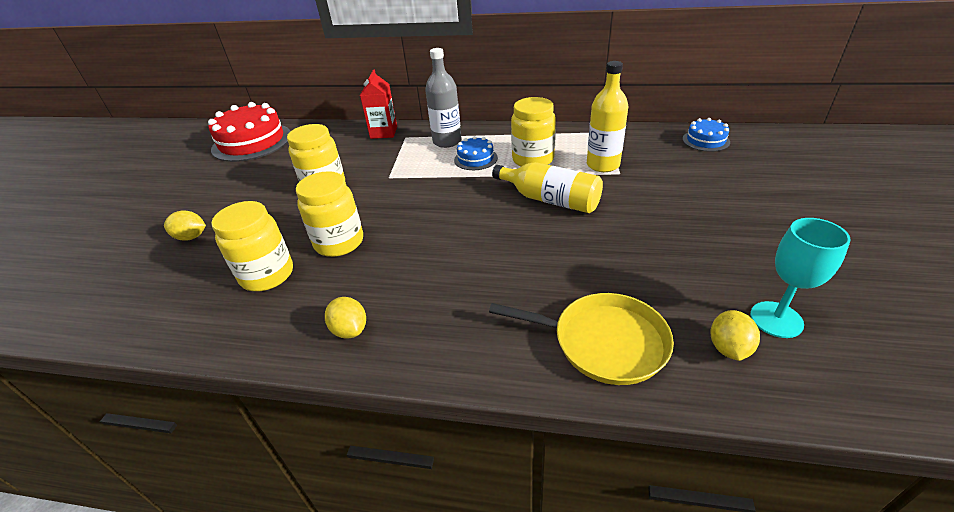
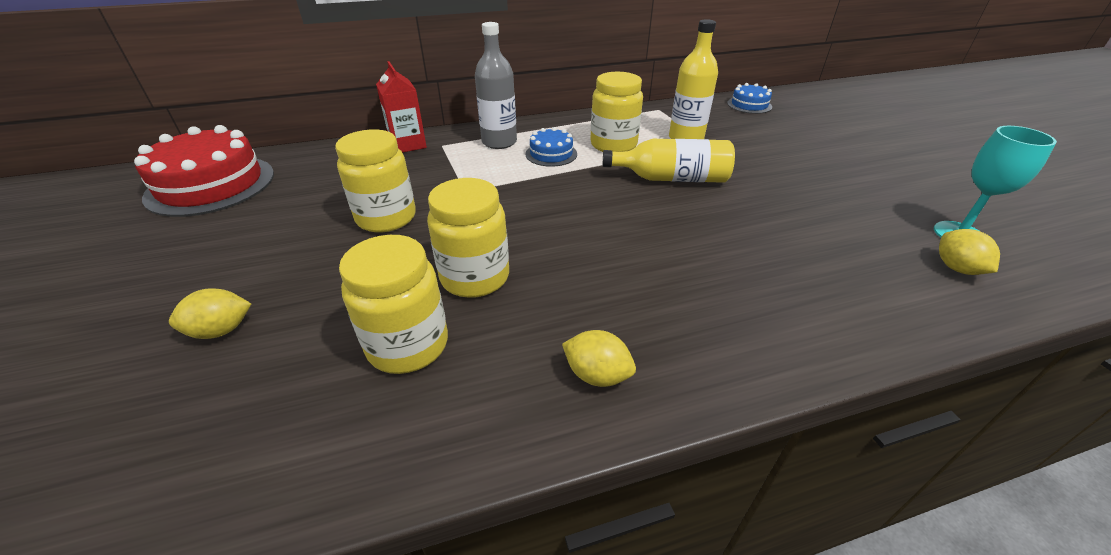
camera: 30 degrees left, 0 degrees up
(603, 342) = (863, 296): yellow pan -> none

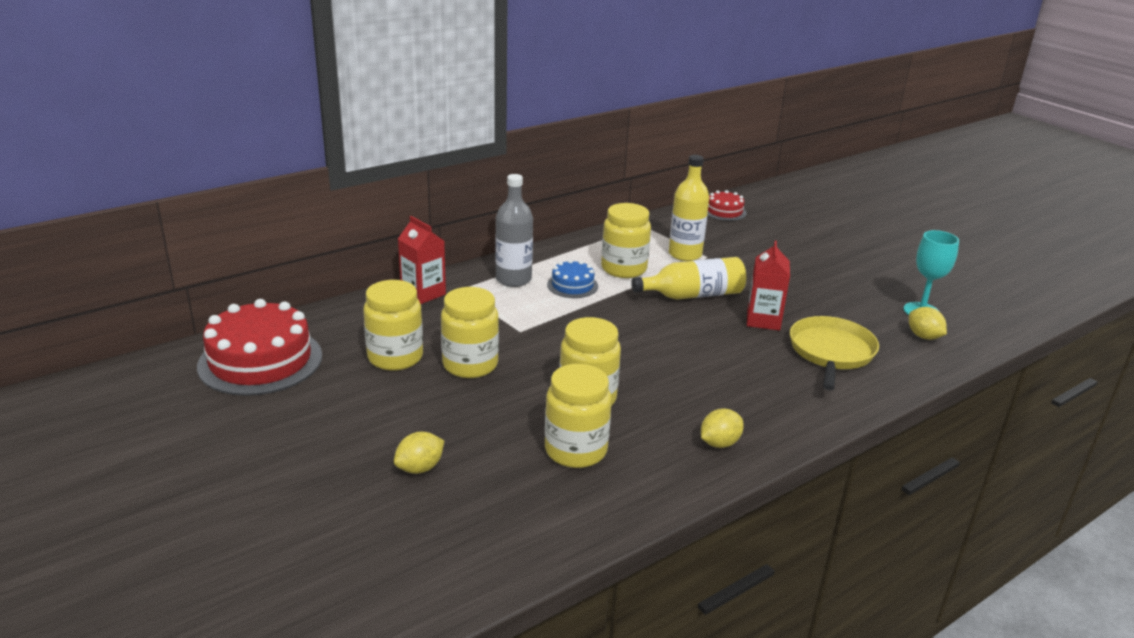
camera: 20 degrees left, 10 degrees down
(325, 199) = (395, 357): none -> yellow jar
(597, 375) = (719, 443): yellow lemon -> yellow lemon turned 45 degrees counterclockwise
(740, 216) = (763, 320): none -> red carton
(749, 105) = (724, 211): blue cake -> red cake
(814, 269) = (831, 352): none -> yellow pan

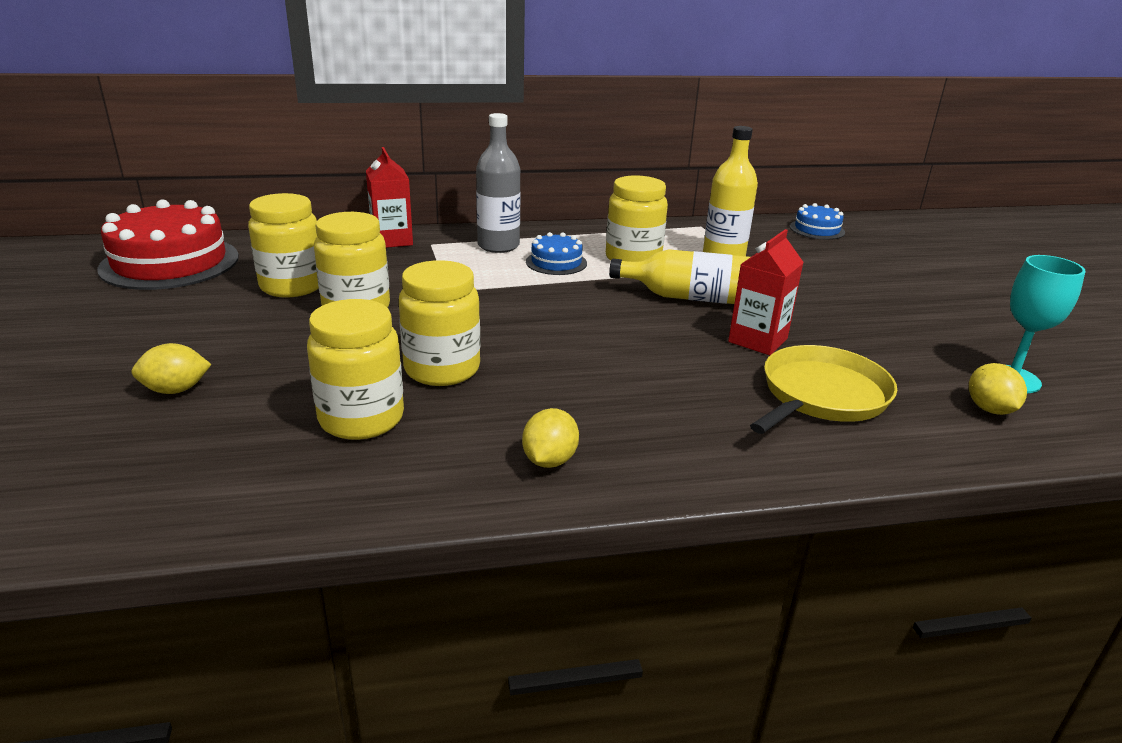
camera: 25 degrees right, 0 degrees up
(719, 443) = (549, 460): yellow lemon -> yellow lemon turned 60 degrees counterclockwise
(724, 211) = (817, 229): red cake -> blue cake

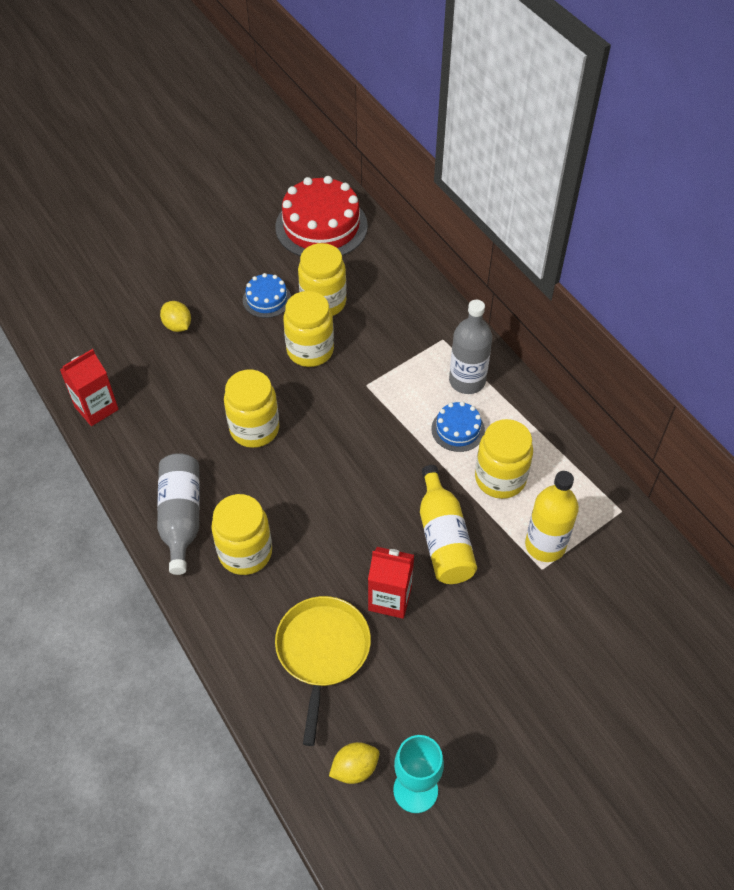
camera: 70 degrees right, 25 degrees up
(361, 419) = (185, 417): yellow jar -> yellow jar (245, 553)
(392, 240) = (433, 314): red carton -> red carton (96, 408)
(549, 460) = (181, 517): yellow lemon -> grey bottle
(817, 229) = (687, 614): blue cake -> blue cake (267, 299)
(821, 395) = (322, 651): yellow pan -> yellow pan turned 105 degrees counterclockwise

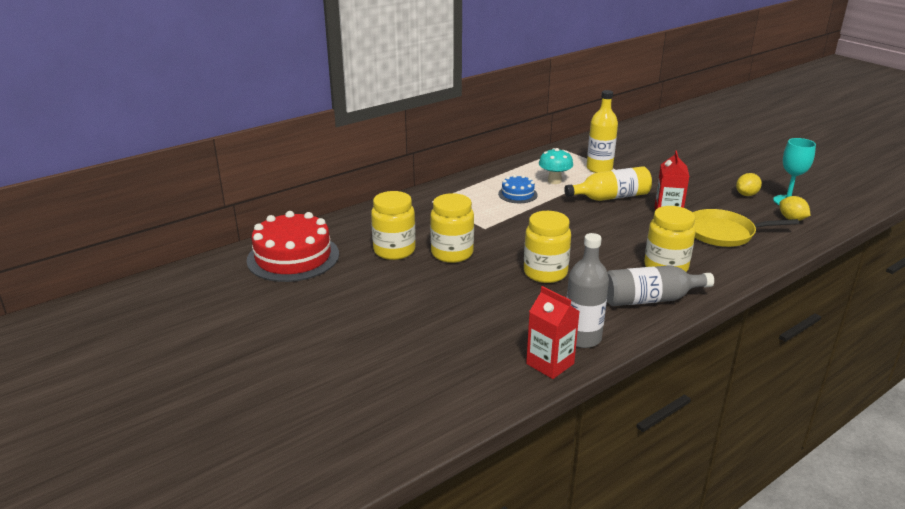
camera: 95 degrees left, 25 degrees down
(177, 326) = (430, 326): yellow lemon -> yellow lemon (746, 194)
(267, 299) = (391, 278): blue cake -> none
(467, 381) = (472, 192): grey bottle -> grey bottle (582, 338)
(500, 478) = (554, 181): yellow jar -> turquoise mushroom

